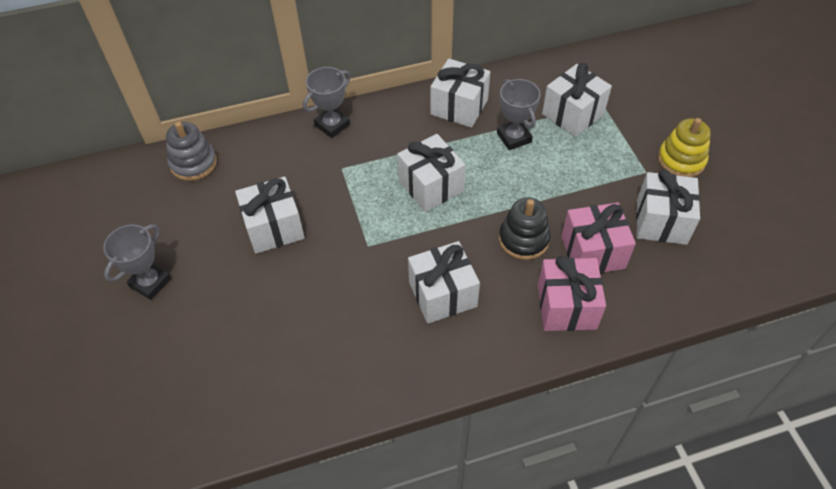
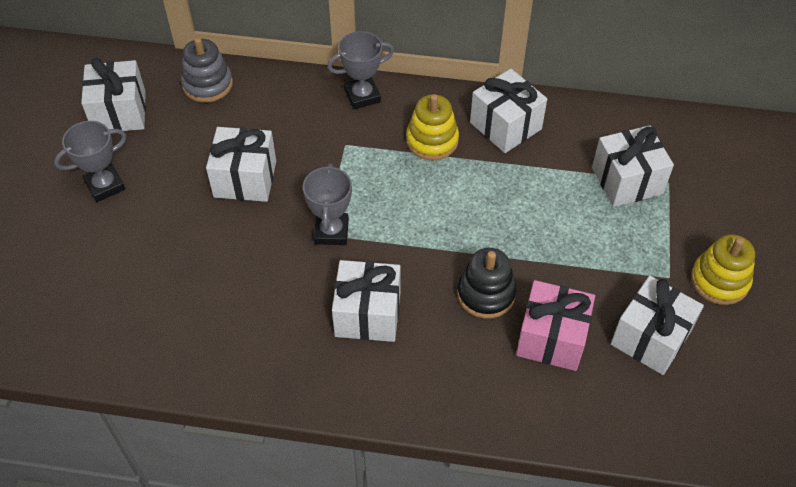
camera: 25 degrees right, 0 degrees up
(409, 139) = (432, 140): none -> yellow stacking toy
(431, 186) = (424, 198): white gift -> white gift (119, 112)
(514, 137) = (544, 182): grey trophy -> grey trophy (331, 232)
(566, 306) = (487, 382): pink gift -> none

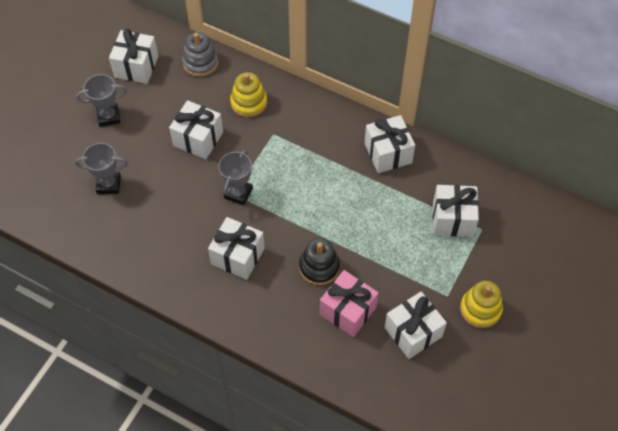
camera: 20 degrees right, 5 degrees up
(362, 96) = (300, 101): grey trophy -> grey trophy (108, 184)
(432, 140) = (332, 149): yellow stacking toy -> yellow stacking toy (249, 102)

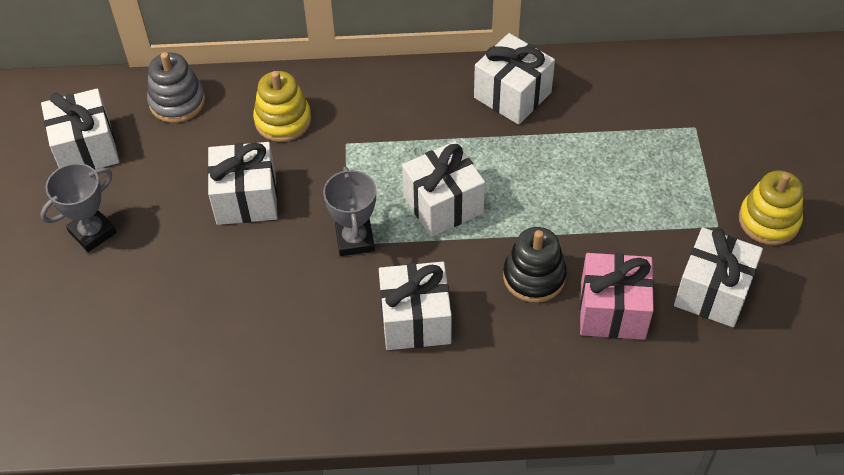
camera: 30 degrees left, 5 degrees down
(108, 184) = (159, 322): grey trophy -> none
(453, 219) = (652, 133): white gift -> white gift (443, 204)

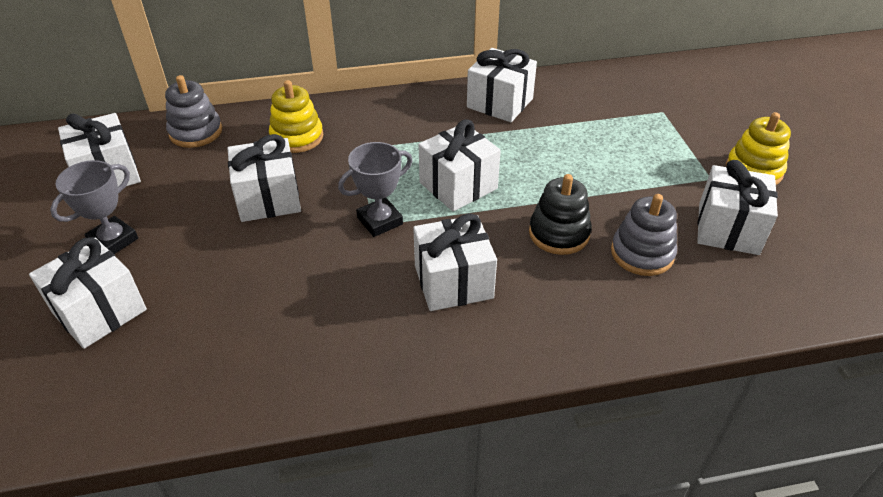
camera: 10 degrees left, 10 degrees down
(80, 311) = (99, 311): none -> white gift
(355, 240) = (380, 221): grey trophy -> grey trophy turned 75 degrees clockwise
(612, 311) = (642, 253): pink gift -> grey stacking toy

